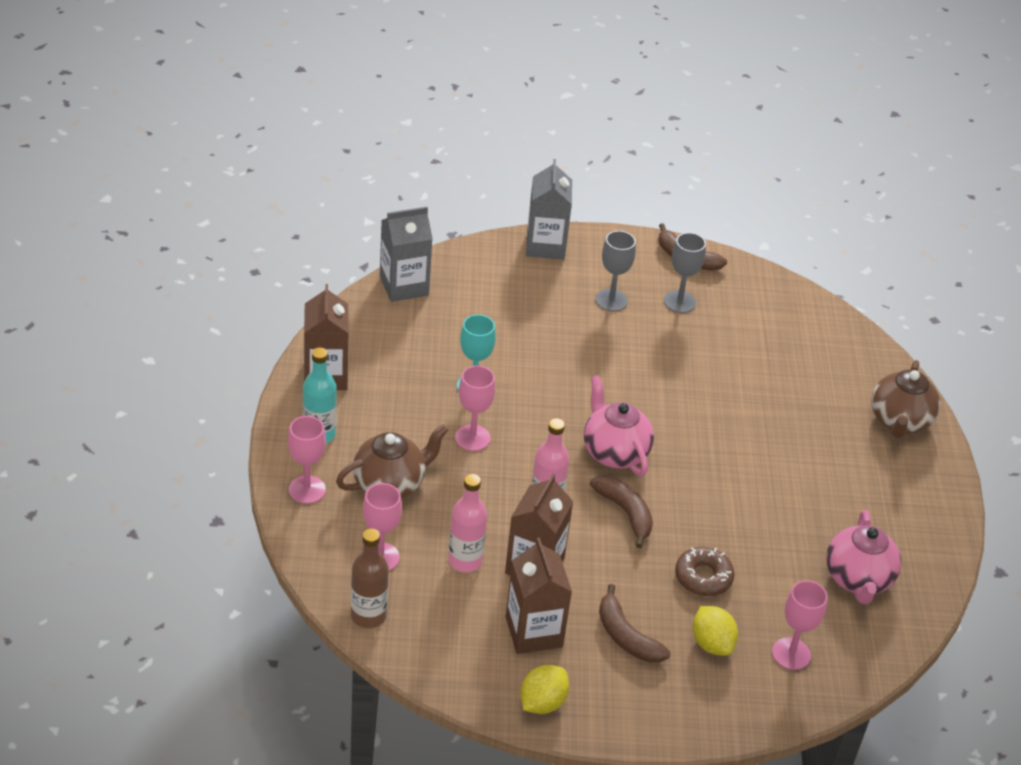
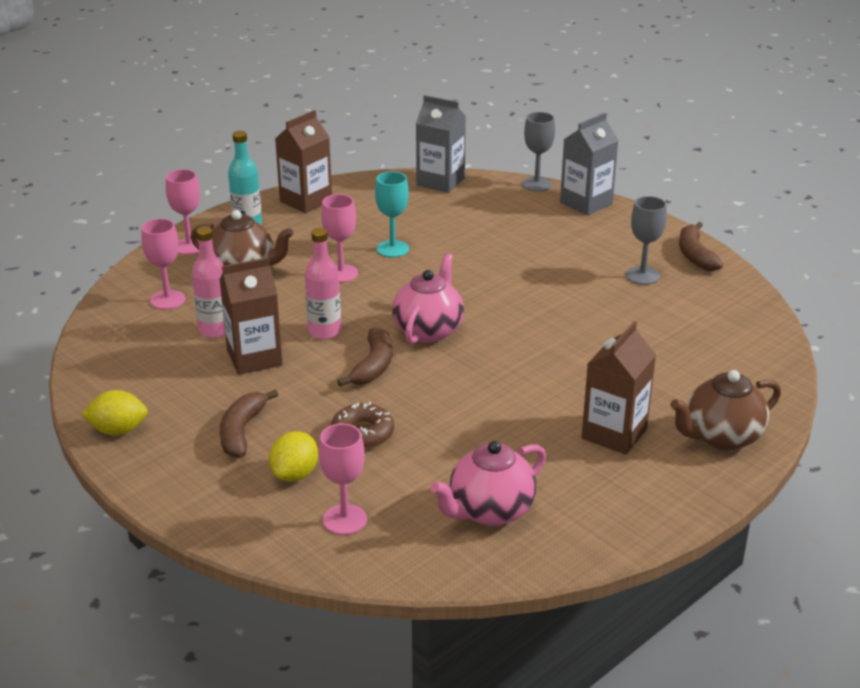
camera: 50 degrees right, 10 degrees down
(368, 616) = (105, 323): brown bottle -> none
(534, 632) = (186, 391): brown carton -> brown carton (614, 434)
(611, 300) = (585, 251): grey goblet -> grey goblet (536, 184)

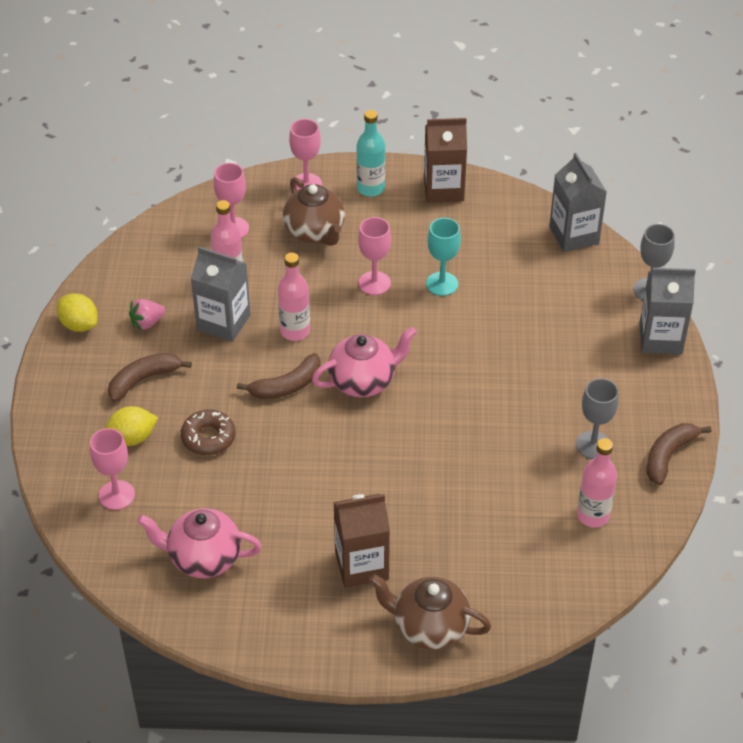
camera: 45 degrees right, 15 degrees up
(184, 394) = (147, 323): none -> pink strawberry
(254, 358) = (223, 322): brown carton -> grey carton
(708, 310) = (593, 515): none -> pink bottle

